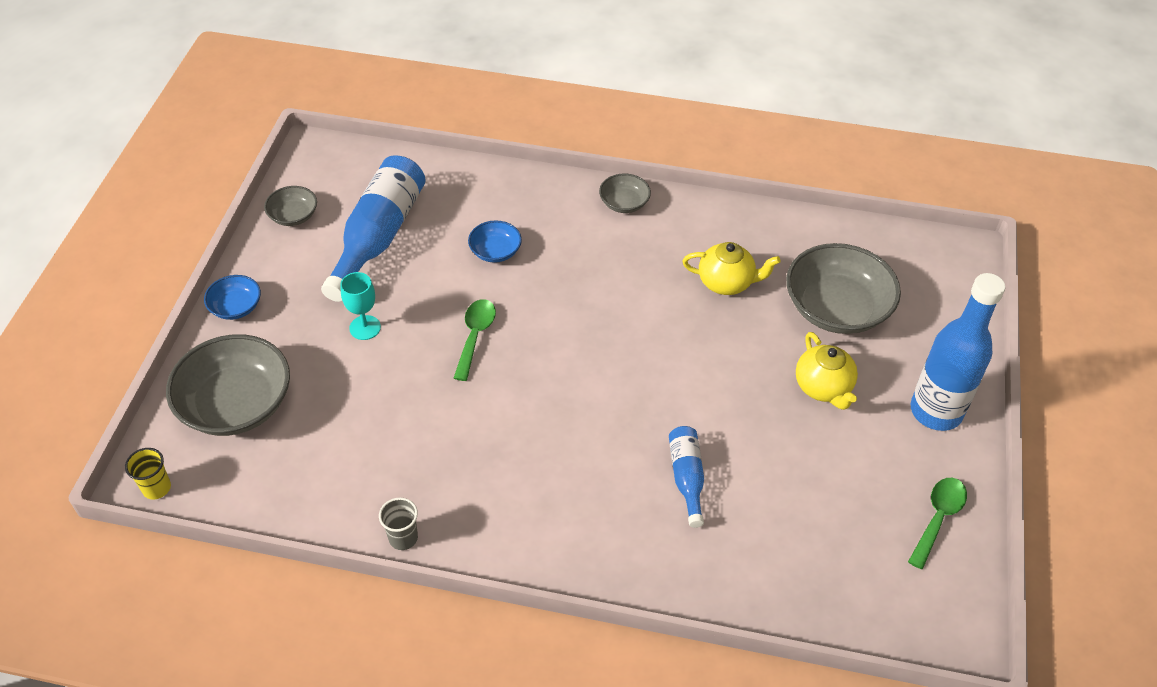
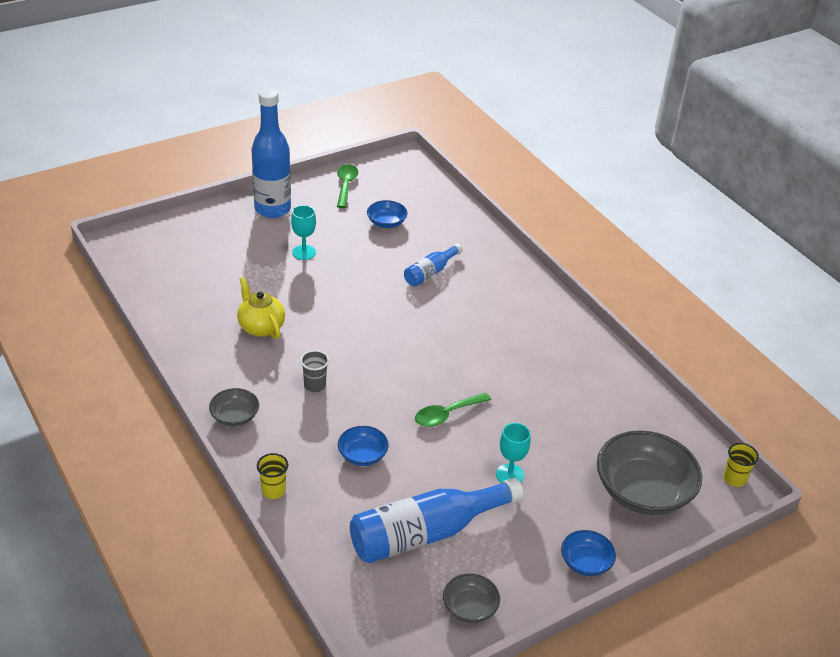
camera: 135 degrees left, 10 degrees down
(403, 538) = (607, 352): grey cup -> grey cup (315, 385)
(520, 181) = (273, 490): none -> yellow cup
(820, 504) = (386, 222): none -> blue bowl
(823, 388) = (304, 252): yellow teapot -> turquoise goblet
(836, 308) = (230, 273): grey bowl -> none
(938, 518) = (346, 185): green spoon -> green spoon turned 105 degrees clockwise

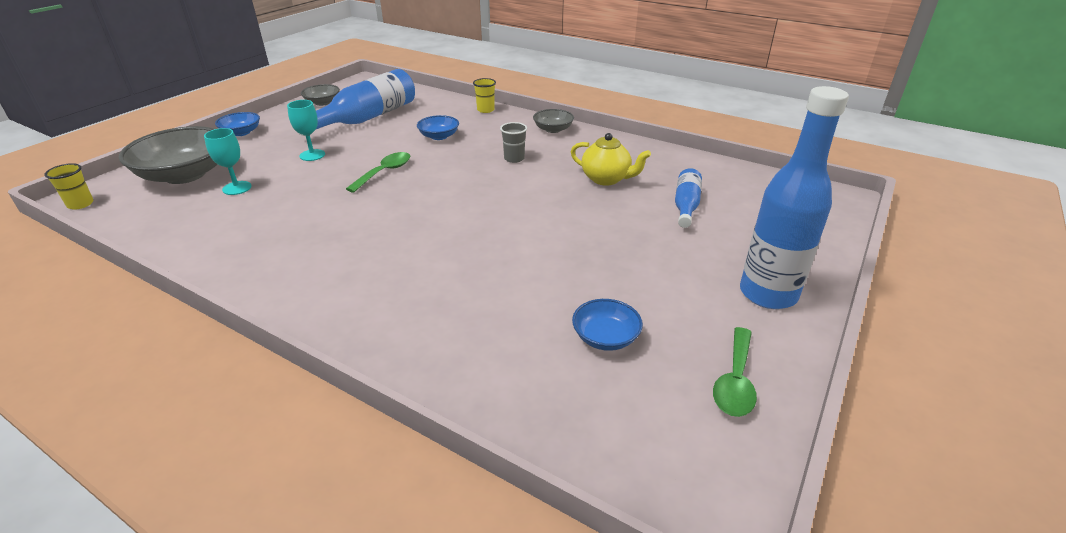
camera: 155 degrees right, 5 degrees down
(304, 252) = (657, 255): turquoise goblet -> turquoise goblet (237, 188)
(346, 185) = (735, 381): green spoon -> green spoon turned 45 degrees clockwise
(430, 272) = (485, 287): blue bottle -> blue bottle (686, 206)

